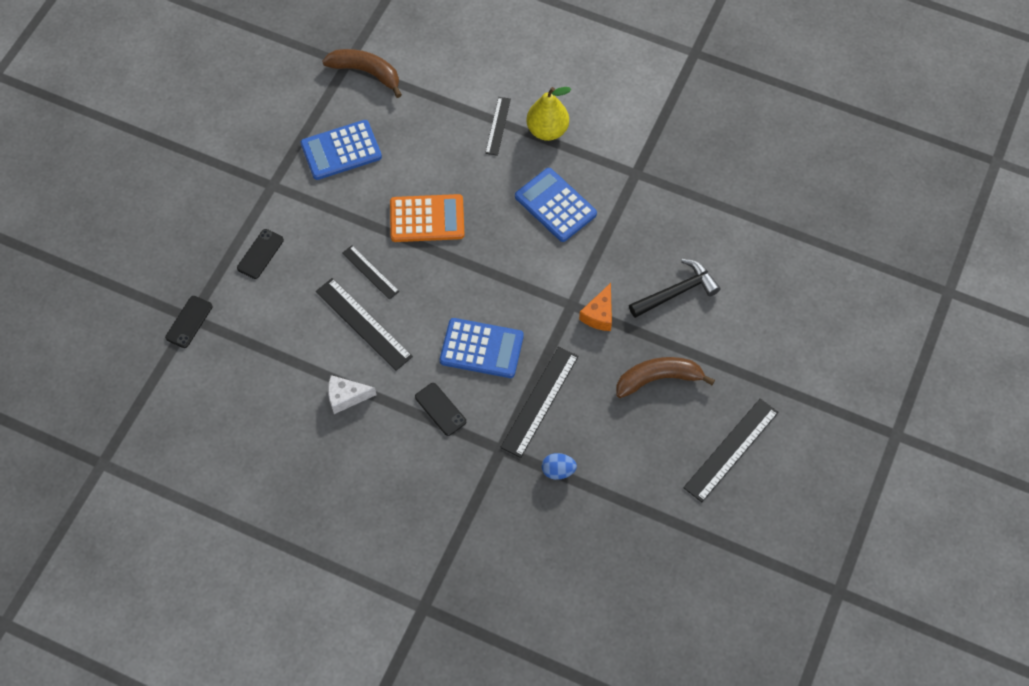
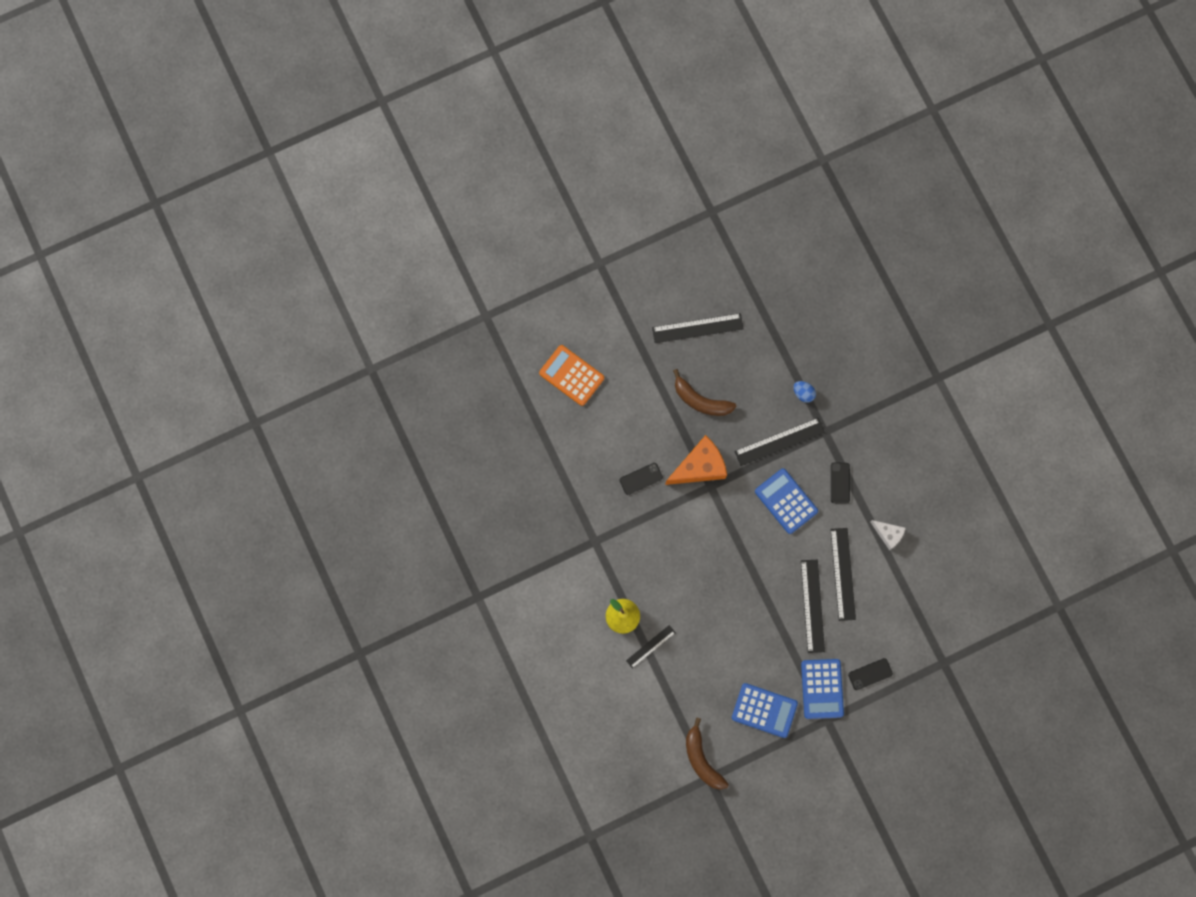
camera: 140 degrees left, 15 degrees up
(189, 322) = (946, 660): black phone -> black phone (641, 478)
(370, 272) = (812, 606): black ruler -> black ruler, size x1.66
(427, 219) = (749, 615): orange calculator -> orange calculator (571, 375)
(555, 205) = (663, 559): blue calculator -> blue calculator (822, 689)
(599, 314) = (699, 466): orange cheese -> orange cheese, size x1.78
(677, 292) = (642, 443): black hammer -> none

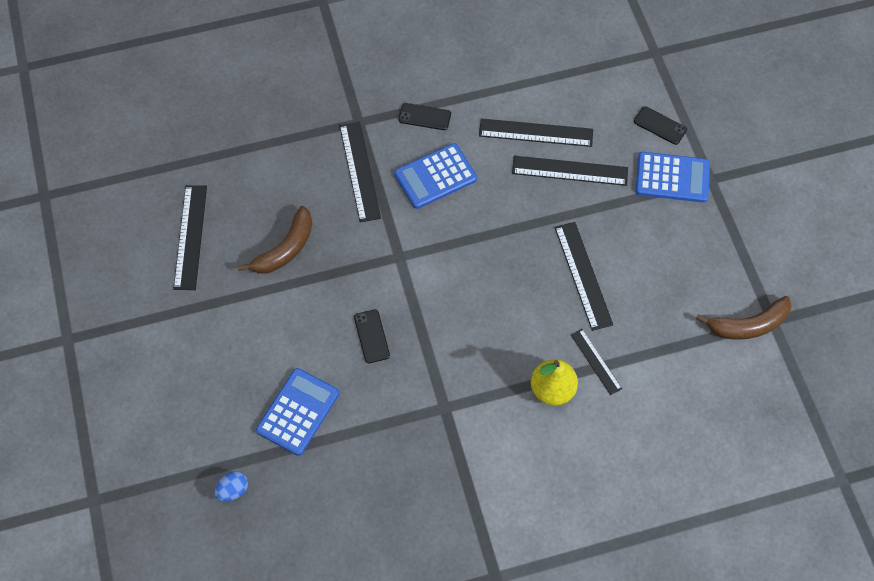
camera: 80 degrees left, 15 degrees down
(571, 375) = (210, 399): orange calculator -> none
(699, 466) = (371, 264): orange cheese -> none
(720, 628) = (583, 275): none -> black ruler
(764, 710) = (692, 244): blue calculator -> blue calculator (298, 412)
(803, 393) = (306, 136): blue egg -> blue egg (233, 490)
(870, 674) = (660, 126): black phone -> black phone turned 45 degrees counterclockwise
(888, 534) = (496, 79): white cheese -> none

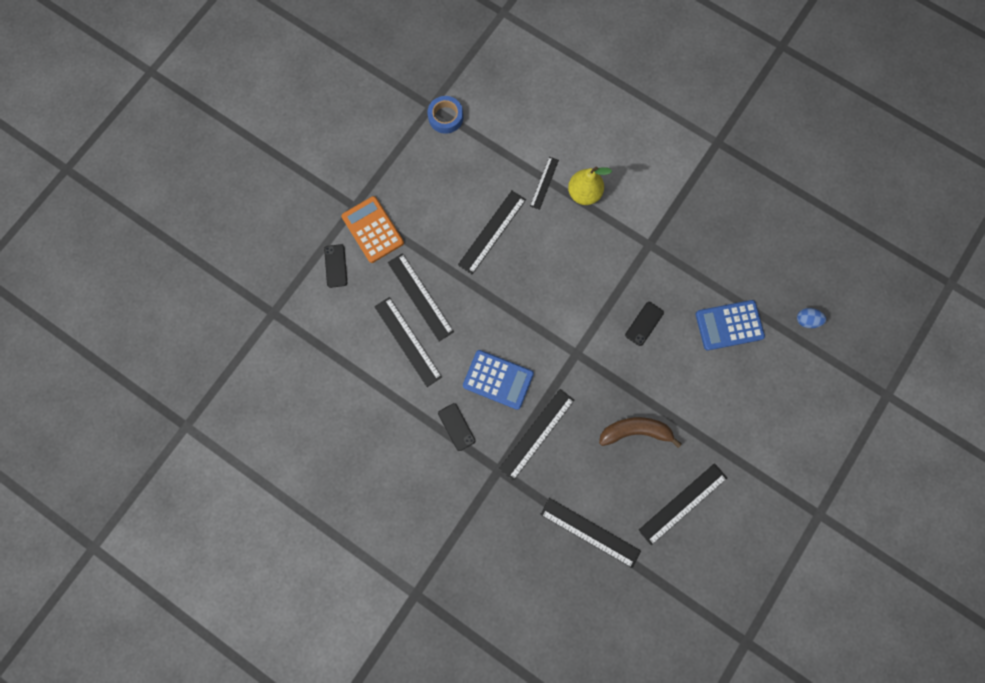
camera: 130 degrees left, 15 degrees up
(242, 149) = (590, 532): none -> black ruler
(672, 178) = (373, 230): blue calculator -> orange calculator
(748, 325) = (445, 117): brown banana -> blue tape

